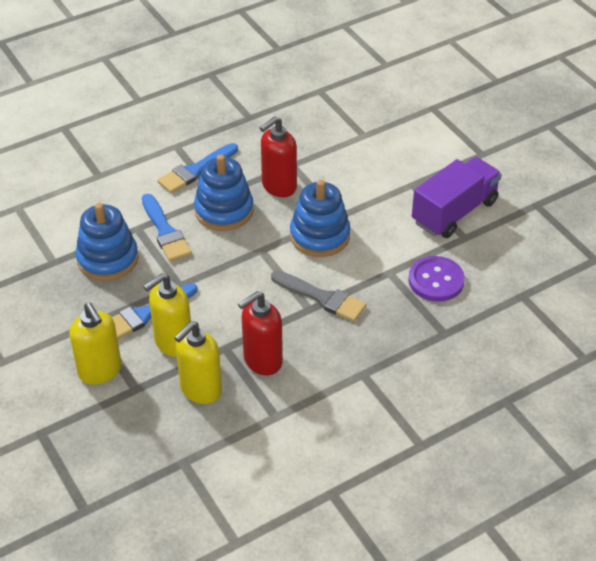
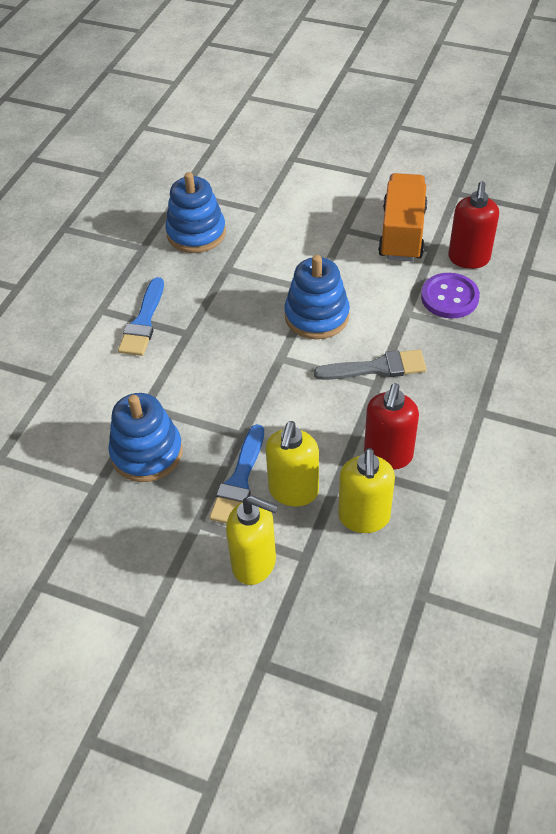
camera: 35 degrees left, 5 degrees up
(165, 231) = (175, 394): blue brush -> none
(224, 210) = (209, 343): blue stacking toy -> blue stacking toy (196, 233)
(278, 186) = (235, 294): red soap dispenser -> red soap dispenser (468, 259)
(454, 212) = (402, 233): purple truck -> orange truck

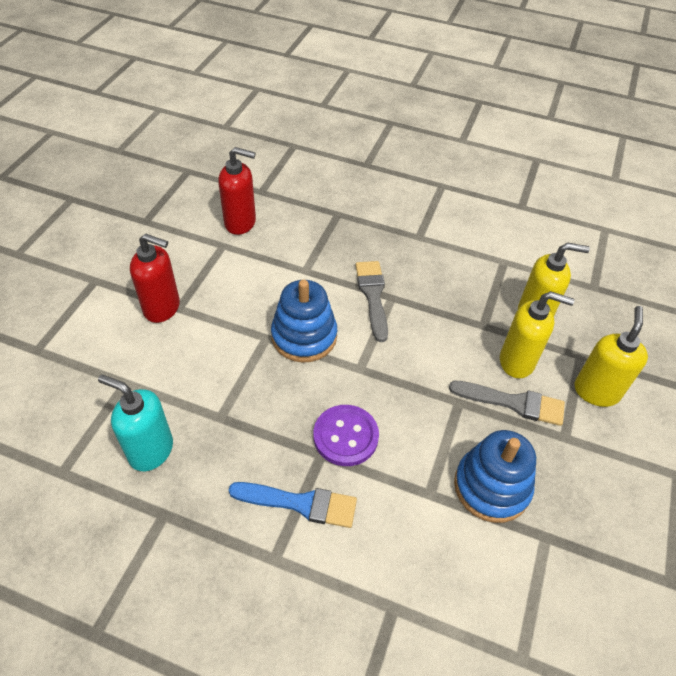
camera: 95 degrees left, 0 degrees up
(196, 233) = (150, 450): blue stacking toy -> turquoise soap dispenser
(239, 481) = (513, 403): blue brush -> grey brush
(388, 455) = (469, 295): red soap dispenser -> red soap dispenser (162, 308)
(402, 233) = (195, 264): orange truck -> none
(449, 297) = (289, 240): purple button -> purple button (345, 436)

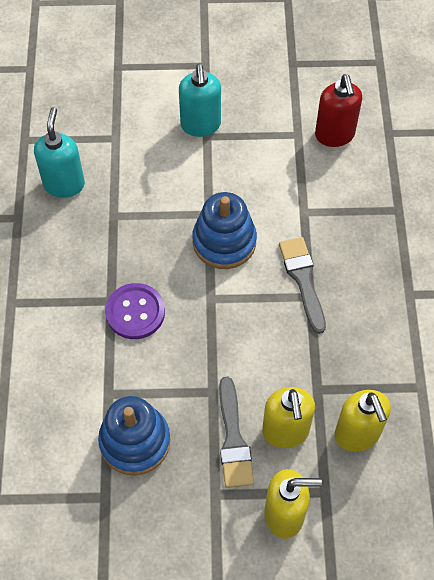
camera: 70 degrees right, 10 degrees up
(162, 308) = (200, 125): red soap dispenser -> turquoise soap dispenser
(300, 503) = (61, 302): blue brush -> none
(372, 296) = (302, 279): grey brush -> grey brush turned 75 degrees counterclockwise

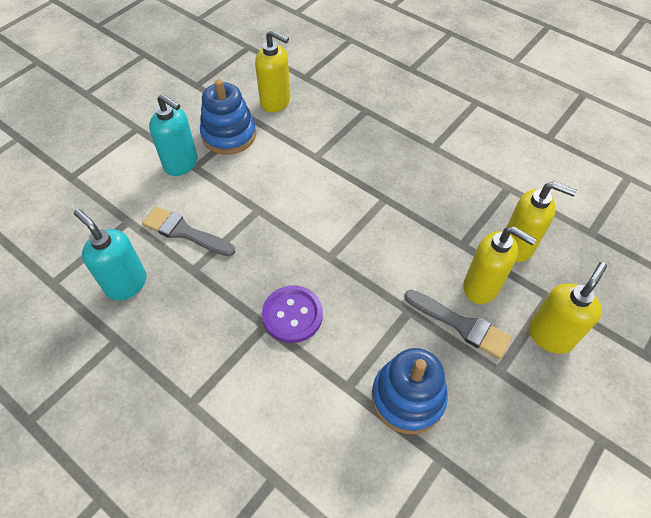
camera: 50 degrees left, 5 degrees down
(224, 242) = (291, 216): blue stacking toy -> blue stacking toy (229, 135)
(302, 279) = (367, 193): grey brush -> grey brush (184, 232)
(334, 135) = (276, 102): red soap dispenser -> yellow soap dispenser

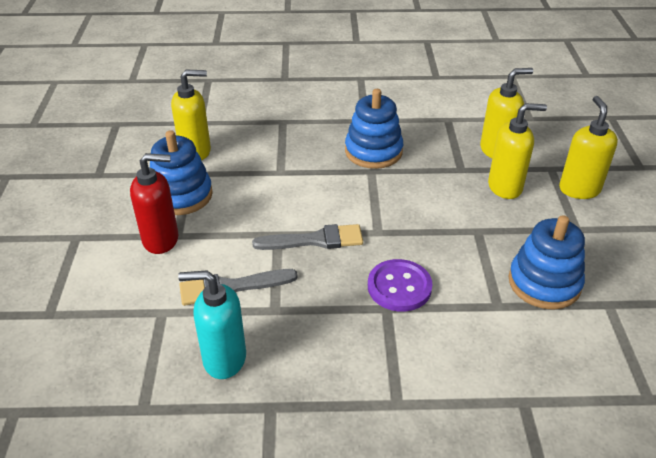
camera: 40 degrees left, 15 degrees down
(181, 164) = (161, 240): turquoise soap dispenser -> red soap dispenser
(406, 181) = (373, 151): none -> blue stacking toy
(461, 325) = (521, 217): grey brush -> grey brush (315, 240)

